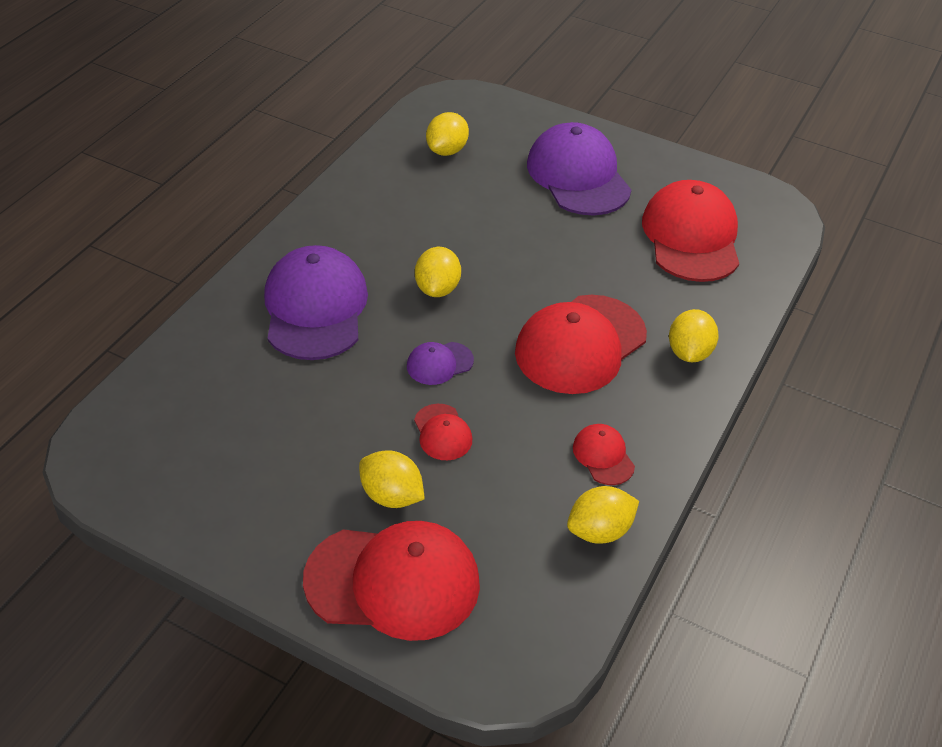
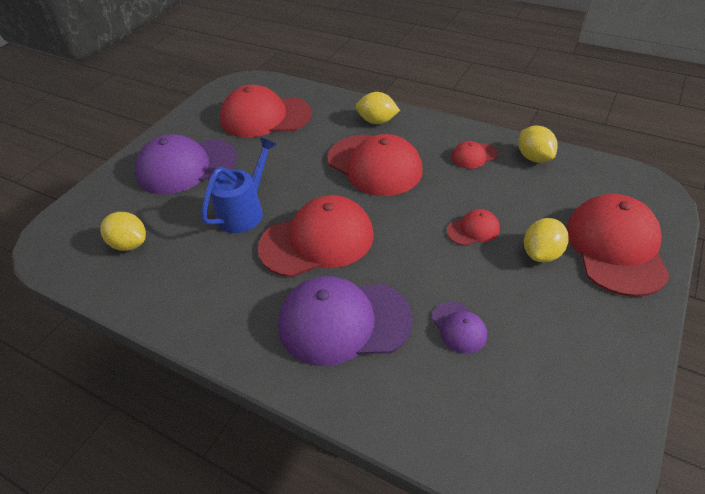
camera: 85 degrees left, 0 degrees up
(437, 288) = (317, 240): yellow lemon -> red cap
(439, 363) = (403, 235): purple cap -> purple cap (459, 327)
(493, 229) = (245, 211): none -> blue watering can

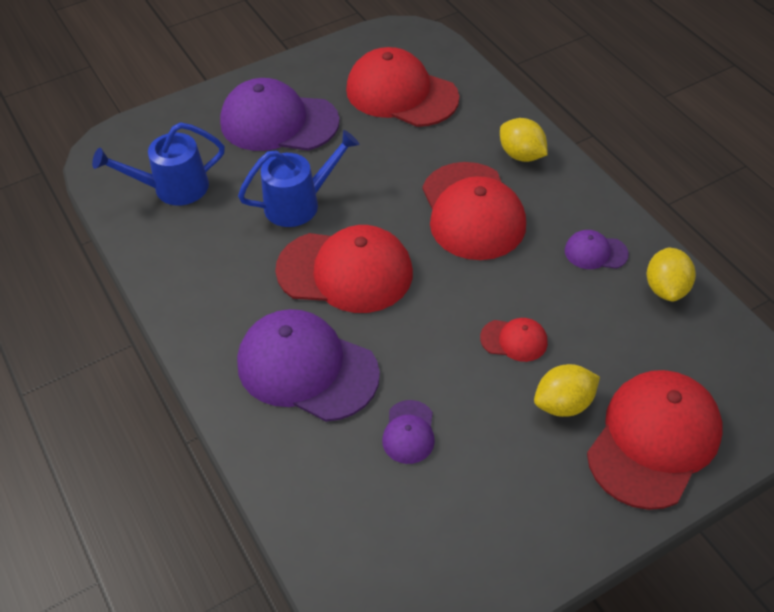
camera: 30 degrees right, 5 degrees up
(129, 244) = (172, 188): yellow lemon -> blue watering can
(474, 156) = (595, 252): red cap -> purple cap

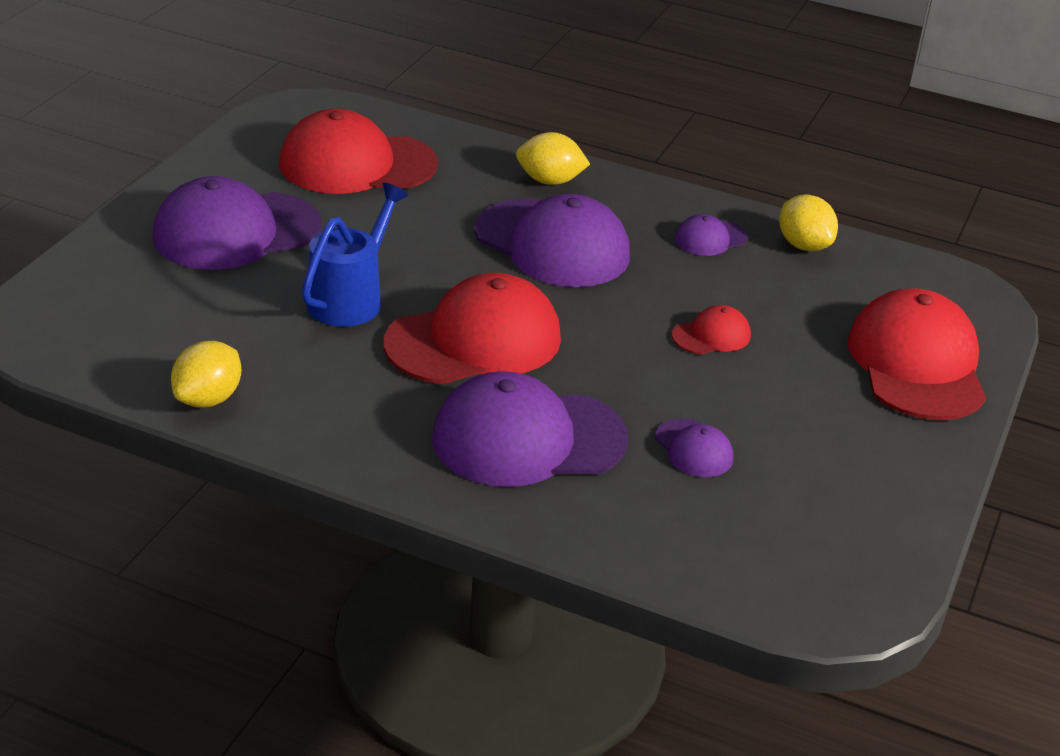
camera: 40 degrees left, 15 degrees down
(172, 188) = (171, 335): blue watering can -> none
(472, 211) = (552, 244): red cap -> purple cap
(563, 404) = (811, 368): yellow lemon -> yellow lemon (208, 399)

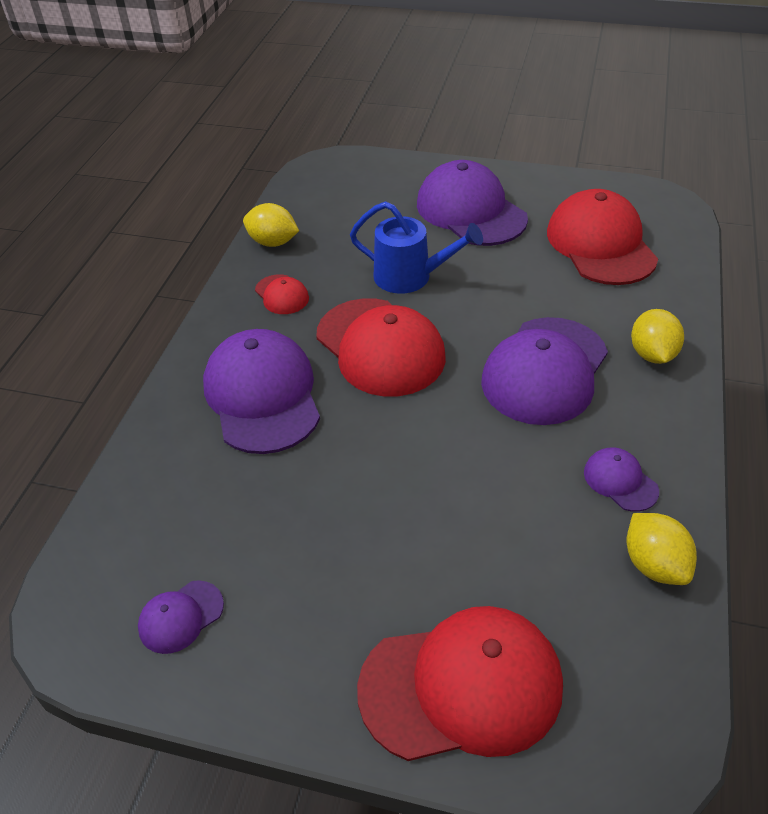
camera: 85 degrees right, 10 degrees up
(693, 449) = (270, 499): purple cap -> purple cap (181, 617)
(711, 335) = (446, 497): red cap -> red cap (282, 295)
(804, 245) = (654, 564): yellow lemon -> yellow lemon turned 75 degrees counterclockwise

